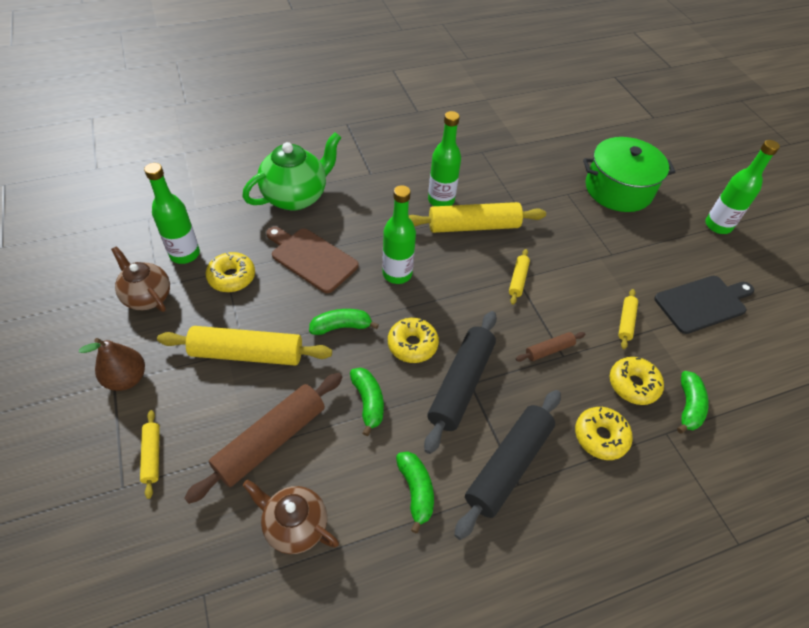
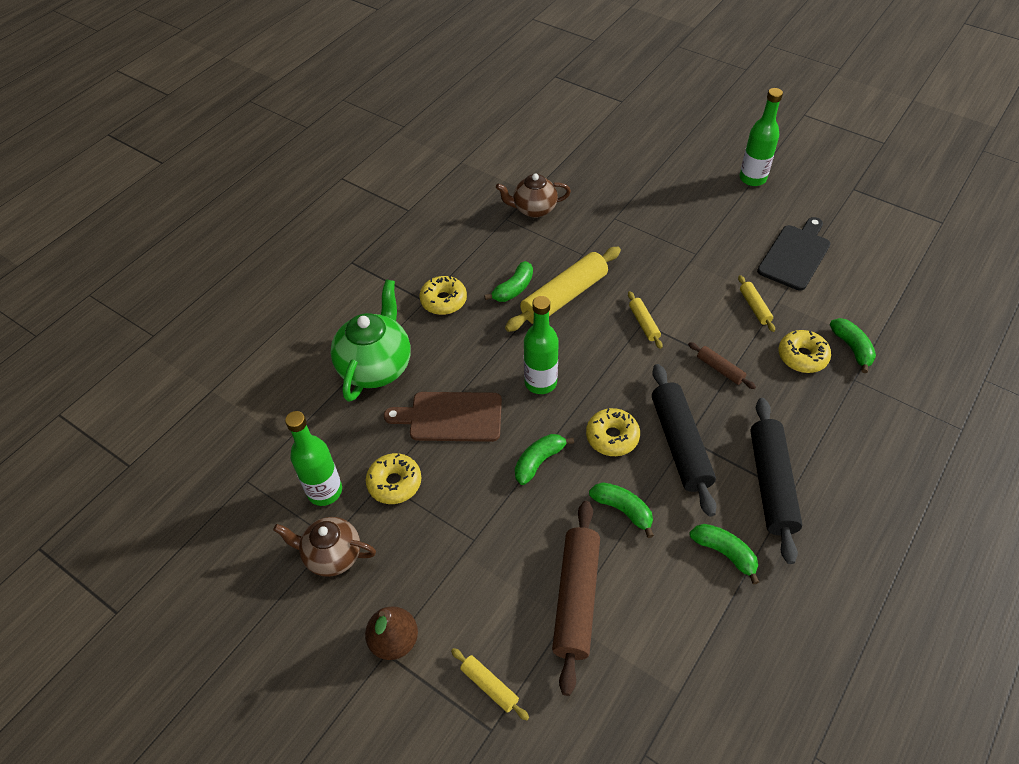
camera: 30 degrees left, 0 degrees up
(247, 353) = (481, 541): yellow rolling pin -> none
(294, 525) = (661, 649): brown teapot -> brown teapot (533, 209)
(441, 200) = (513, 289): green bottle -> green banana
(549, 350) = (720, 369): brown rolling pin -> brown rolling pin turned 75 degrees counterclockwise
(600, 436) = (814, 414): yellow donut -> yellow donut (443, 300)
(618, 189) = (651, 189): green pot -> none

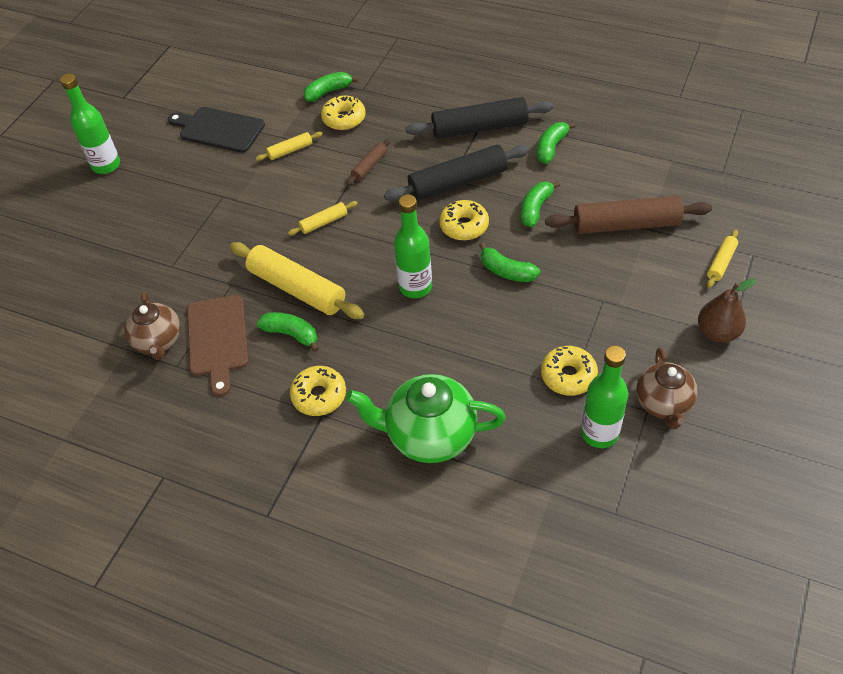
camera: 100 degrees left, 0 degrees up
(451, 417) = (477, 349): brown cutting board -> brown cutting board (217, 339)

